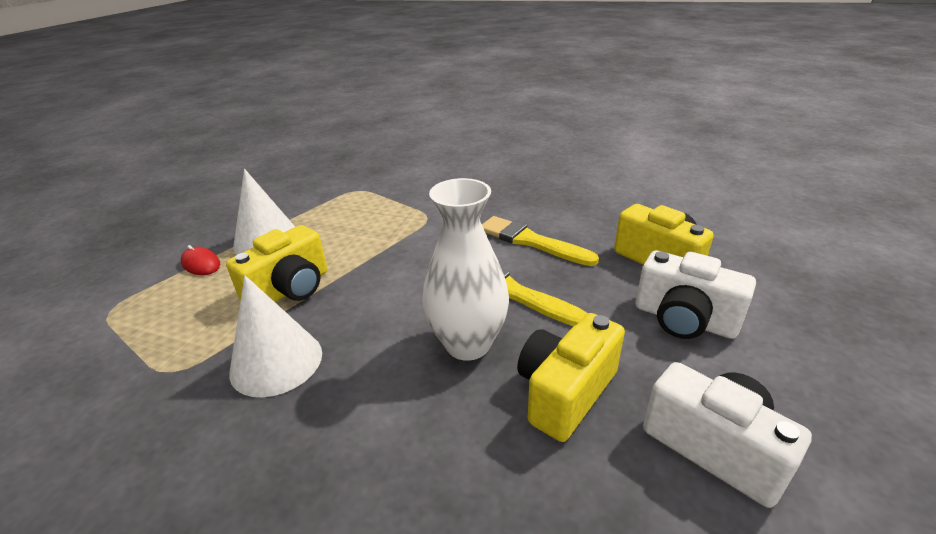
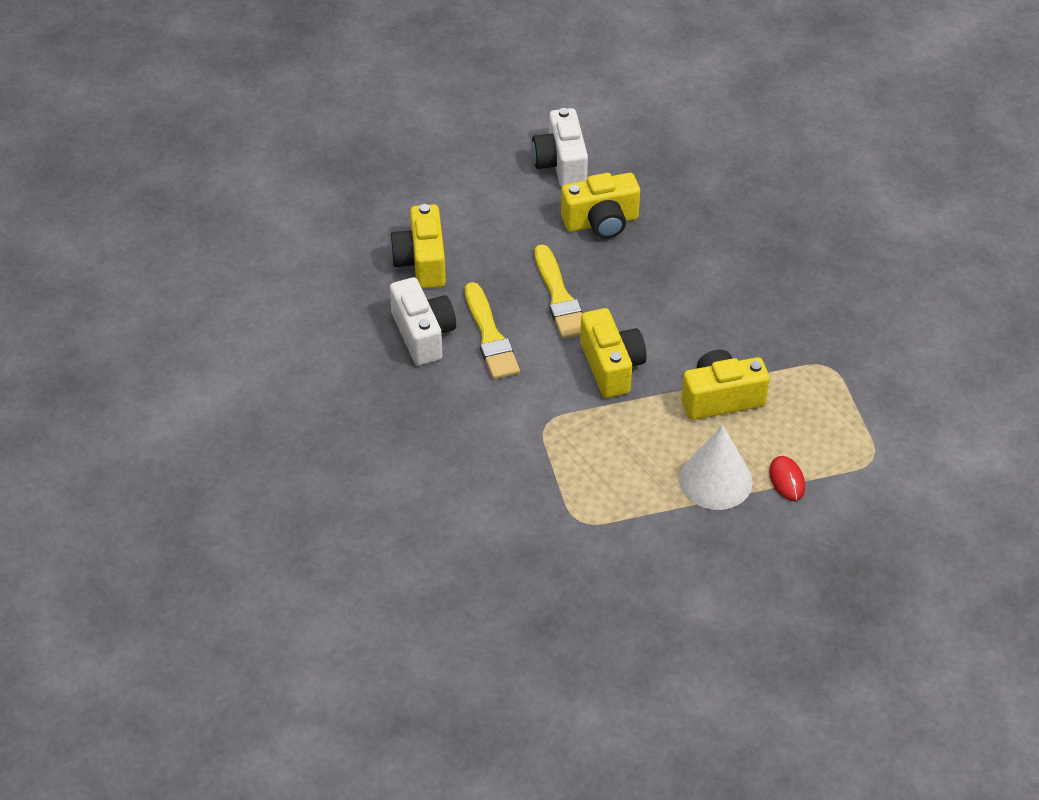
camera: 145 degrees left, 15 degrees up
(276, 362) = (757, 334): white cone -> none
(411, 267) = (611, 366): none -> yellow camera
(468, 344) = (627, 278): white vase -> none
(684, 320) = (478, 218): white camera -> white camera (423, 334)

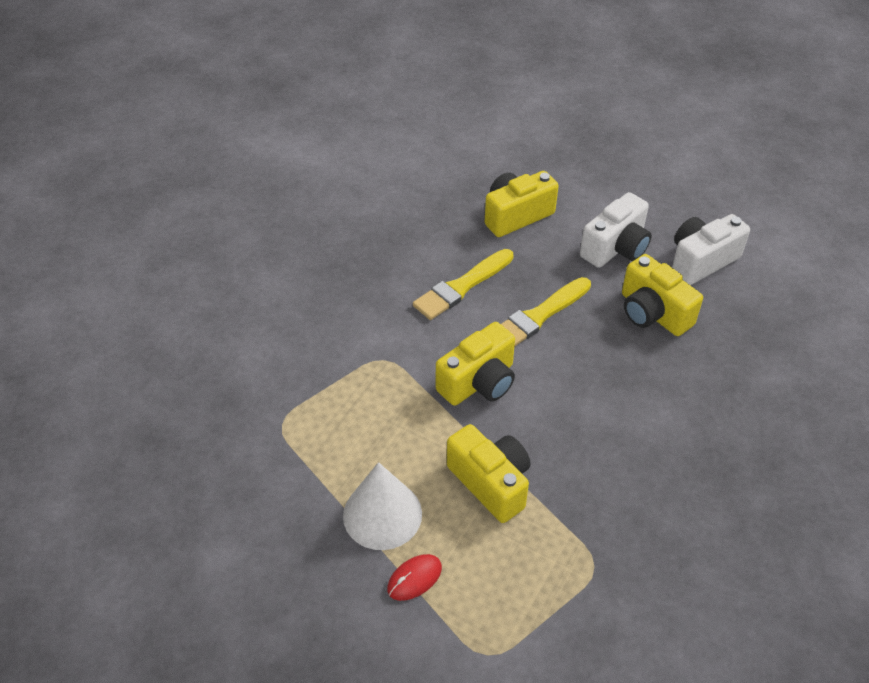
camera: 65 degrees right, 0 degrees up
(423, 334) = (436, 245): white camera -> white camera (616, 248)

